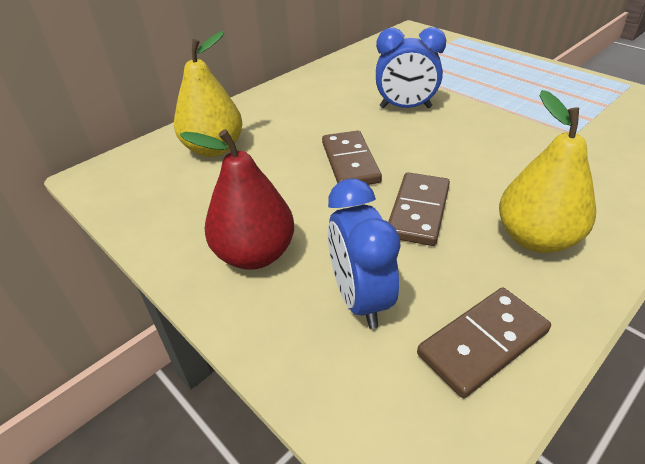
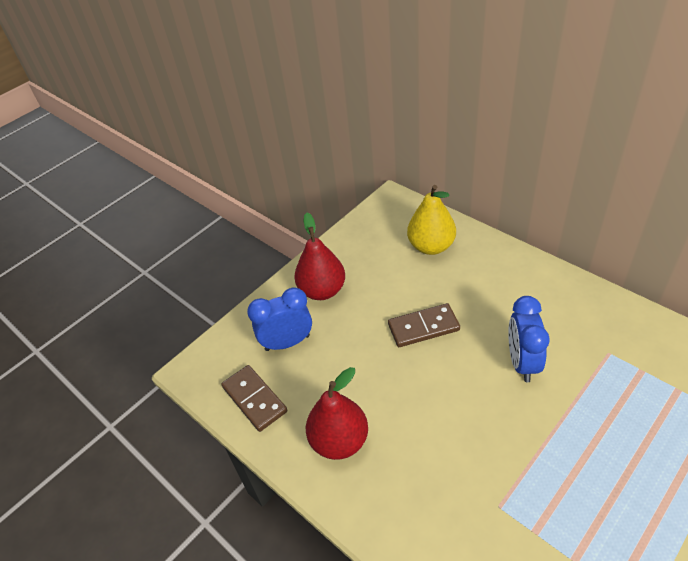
camera: 90 degrees right, 5 degrees up
(418, 211) = (366, 371): brown domino -> none
(535, 238) = (339, 441): yellow pear -> red pear

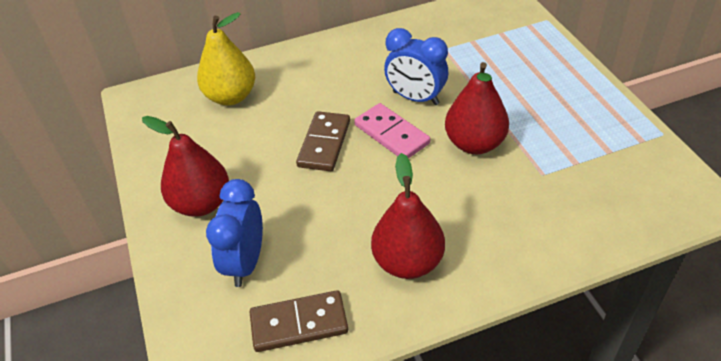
camera: 65 degrees left, 0 degrees up
(465, 366) = (391, 134): none -> pink domino
(498, 433) = (474, 143): none -> red pear

